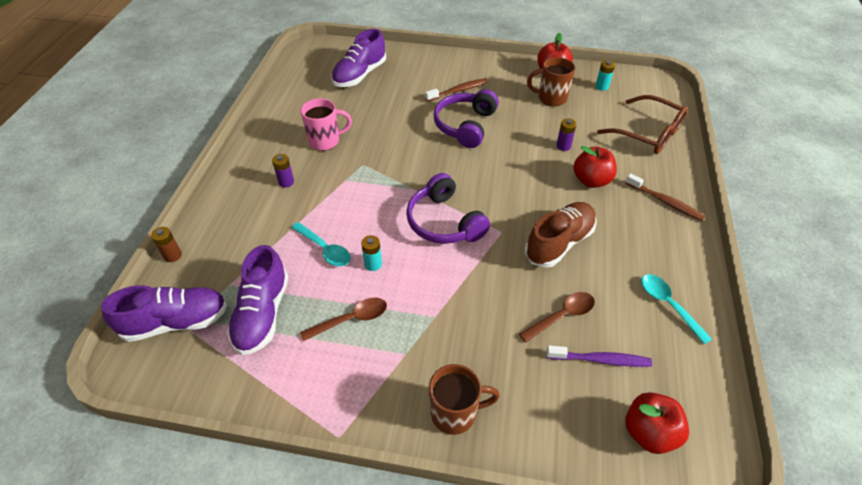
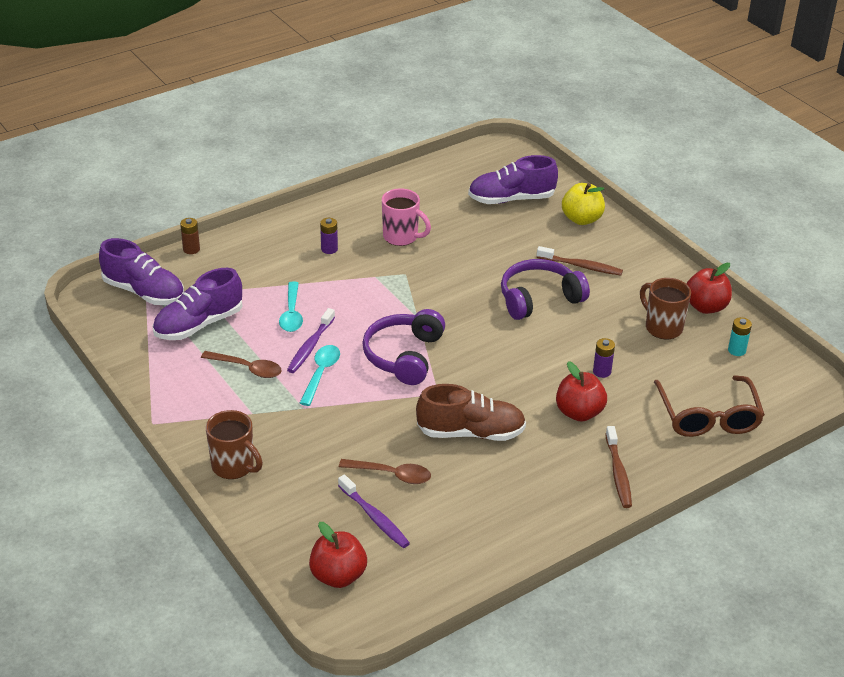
camera: 45 degrees right, 10 degrees down
(373, 264) = (310, 346): turquoise battery -> purple toothbrush
(417, 63) = (581, 219): none -> yellow apple
(668, 305) = (485, 531): turquoise spoon -> turquoise spoon (321, 373)

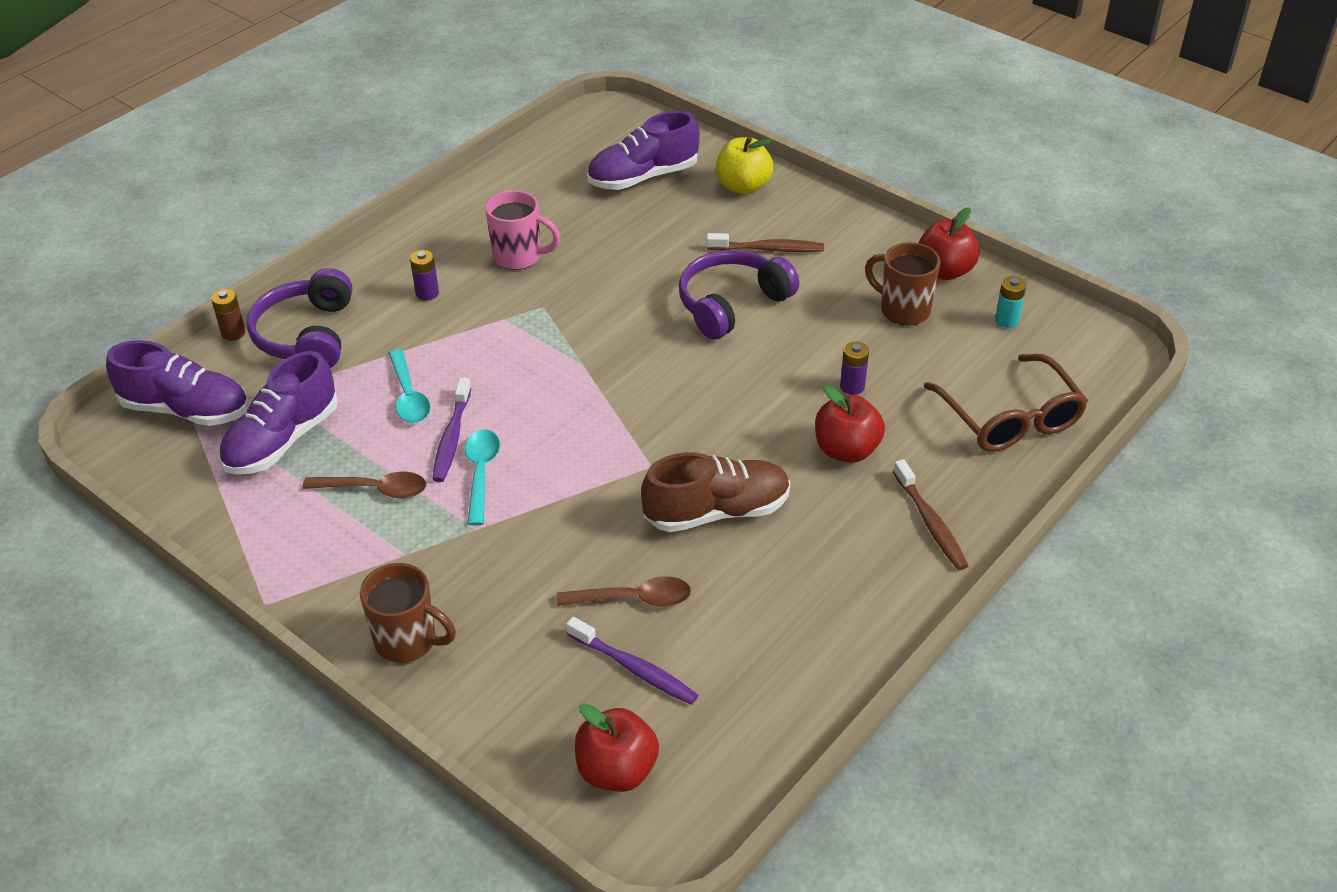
camera: 15 degrees left, 5 degrees up
(404, 356) = (585, 422): purple headphones -> purple headphones (307, 335)

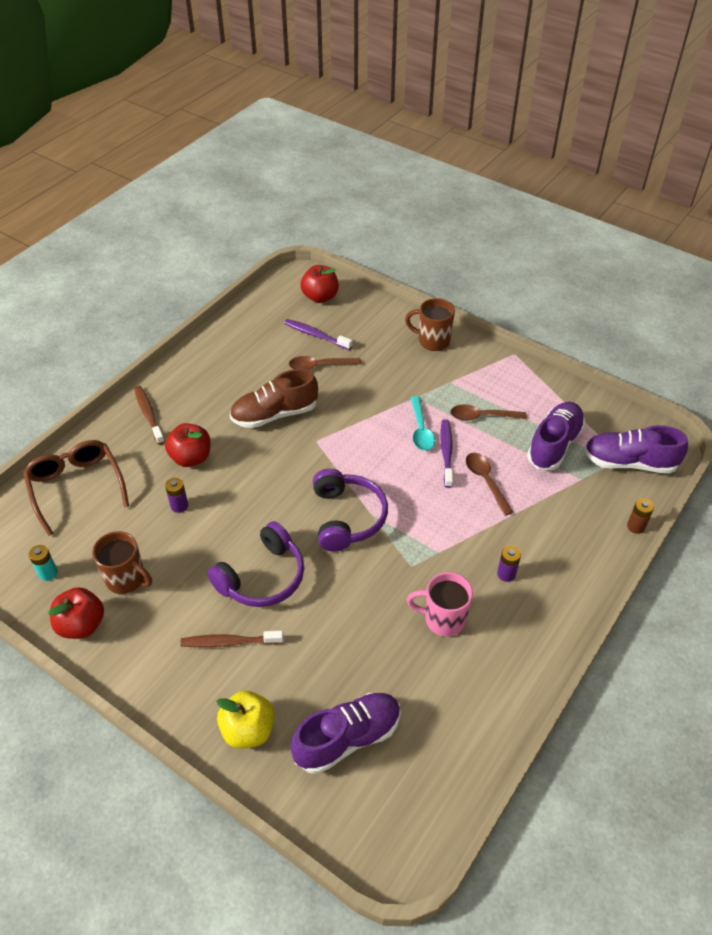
camera: 175 degrees right, 5 degrees up
(307, 335) = (580, 527): purple headphones -> purple headphones (347, 517)
(408, 396) = (486, 481): turquoise spoon -> brown spoon

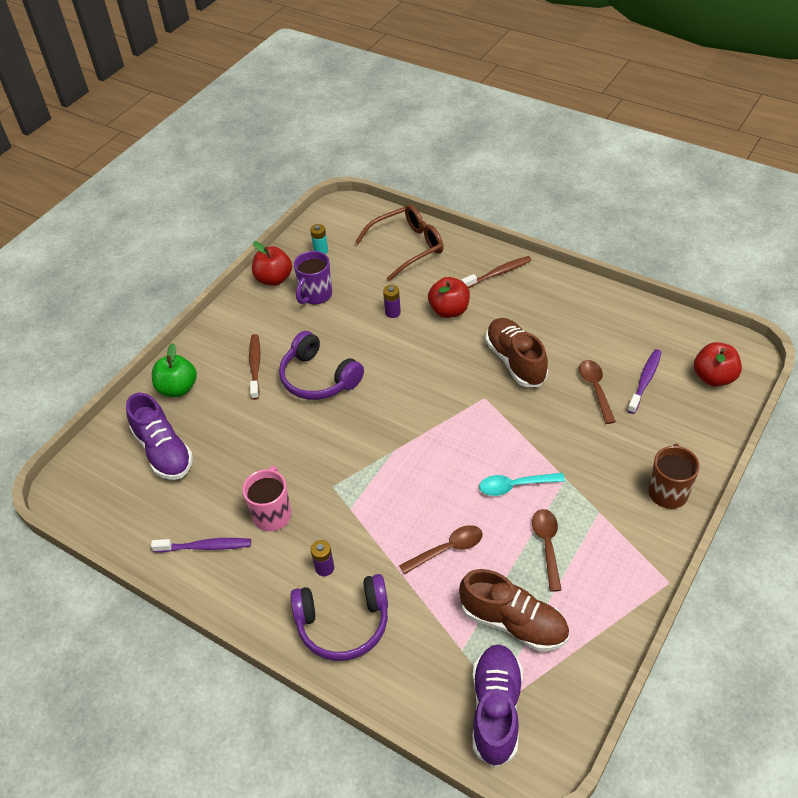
camera: 90 degrees right, 0 degrees up
(127, 579) = (315, 295): brown mug -> purple mug
(248, 730) = (178, 388): yellow apple -> green apple
(347, 517) = (388, 431): purple headphones -> purple headphones (343, 623)
(446, 452) = (484, 511): purple toothbrush -> purple toothbrush (205, 547)
(554, 444) = (513, 622): purple shoe -> brown shoe
(636, 526) = (394, 706): brown battery -> none

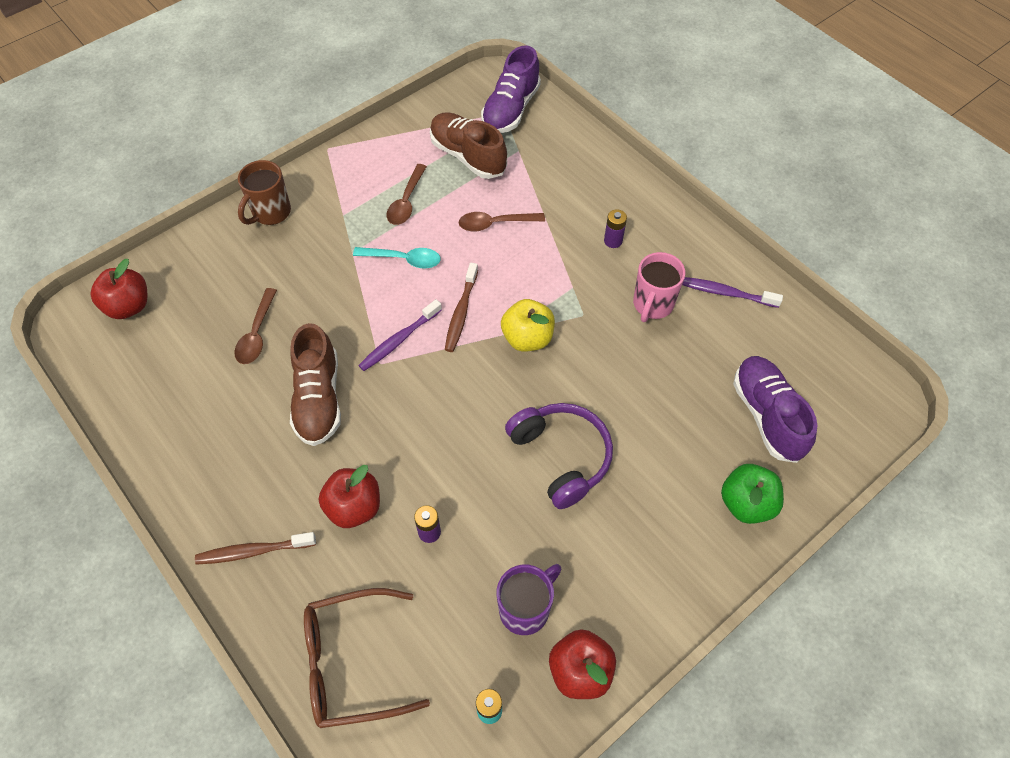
camera: 165 degrees left, 10 degrees up
(255, 366) = (639, 504): brown toothbrush -> brown toothbrush (461, 312)
(343, 623) = (608, 194): purple headphones -> none
(374, 452) = (527, 338): none -> yellow apple
(645, 381) = (199, 326): purple toothbrush -> purple toothbrush (399, 340)

